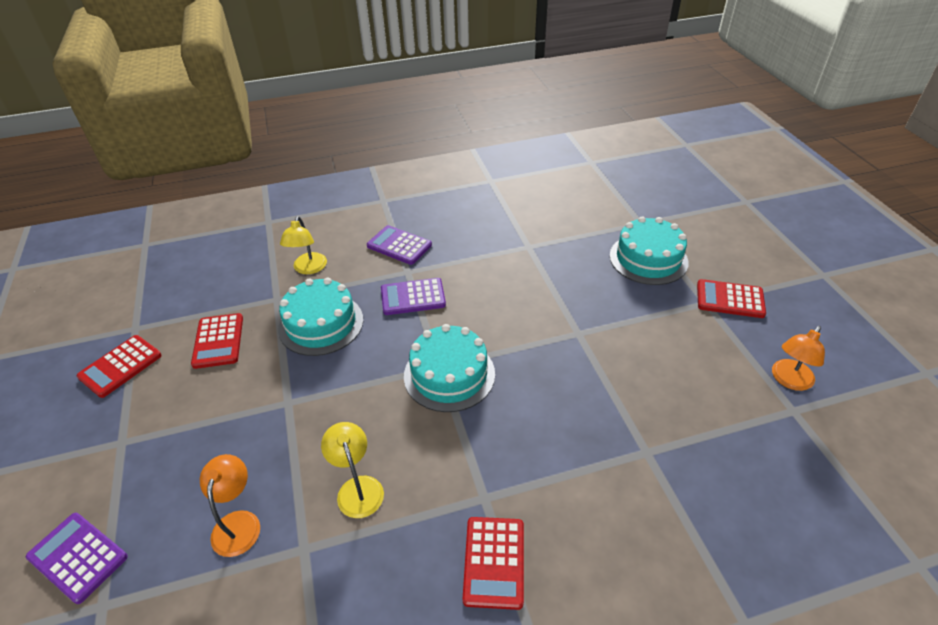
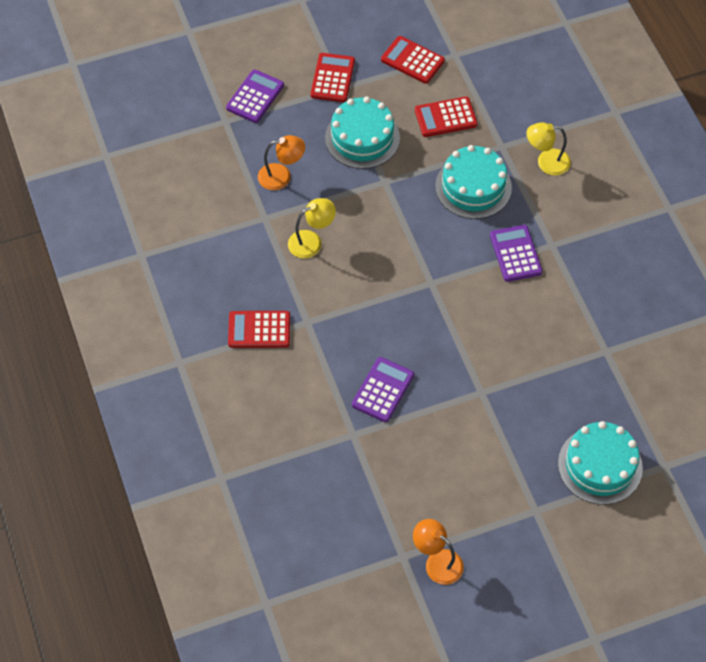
camera: 85 degrees right, 15 degrees up
(399, 245) = (591, 233): purple calculator -> purple calculator (383, 390)
(449, 374) = (422, 291): turquoise cake -> turquoise cake (362, 138)
(730, 299) = (543, 534): red calculator -> red calculator (332, 78)

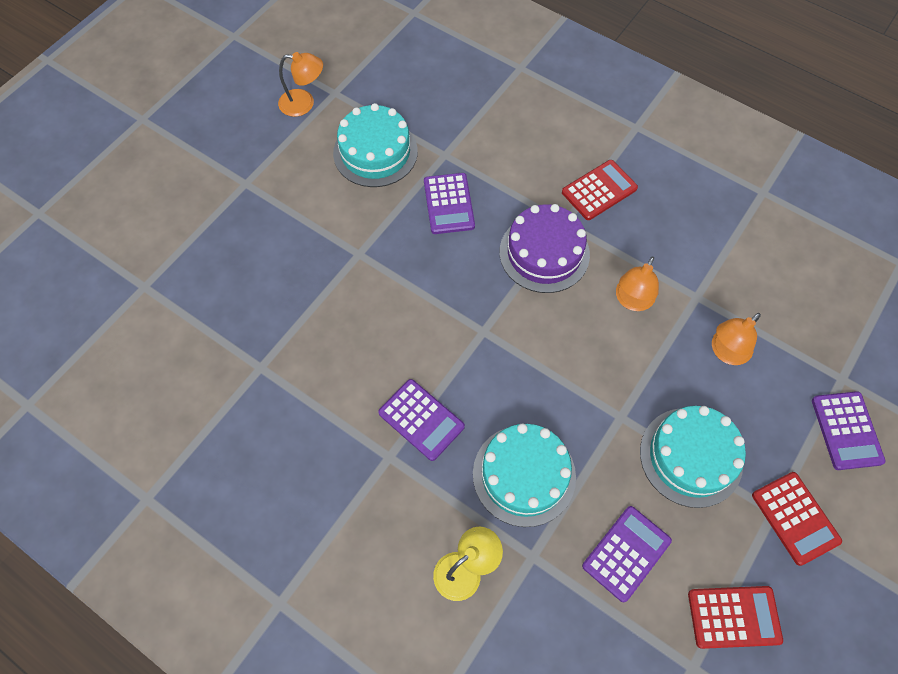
camera: 145 degrees right, 5 degrees up
(311, 241) = (632, 301): yellow lamp -> orange lamp
(342, 309) = (544, 253): none -> purple cake
(445, 117) = (626, 553): red calculator -> purple calculator
(600, 465) = (207, 252): turquoise cake -> turquoise cake (375, 152)

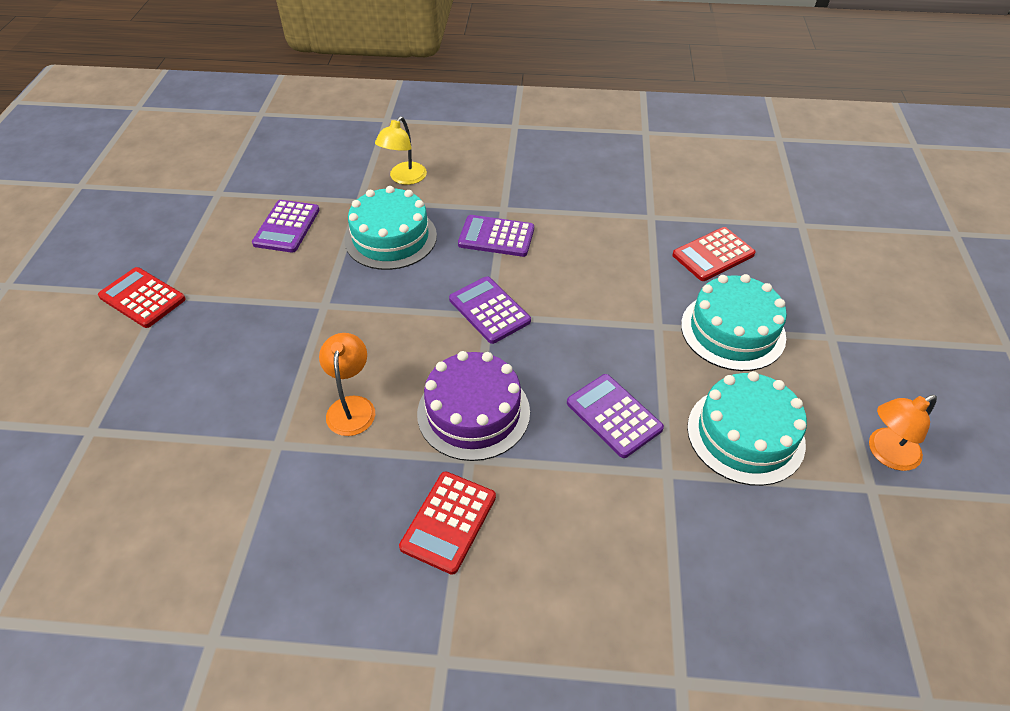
camera: 150 degrees right, 15 degrees down
(691, 456) = (248, 302): turquoise cake -> turquoise cake (732, 331)
(725, 352) = (231, 401): orange lamp -> none
(734, 616) = (191, 225): red calculator -> red calculator (713, 255)
(846, 430) = (88, 383): purple calculator -> purple calculator (489, 310)

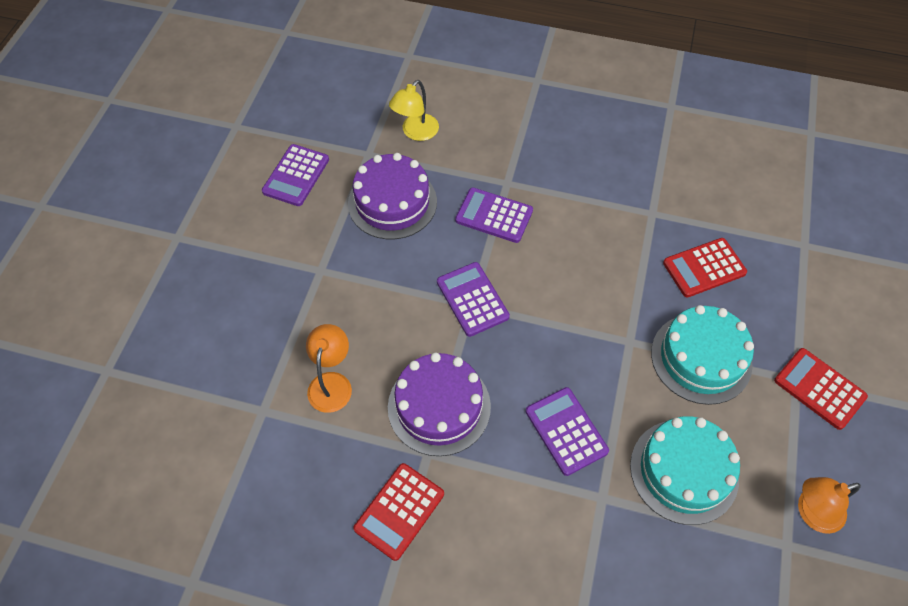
camera: 10 degrees right, 10 degrees up
(142, 298) = (158, 238): red calculator -> red calculator (819, 389)
(391, 238) = (392, 202): turquoise cake -> purple cake

